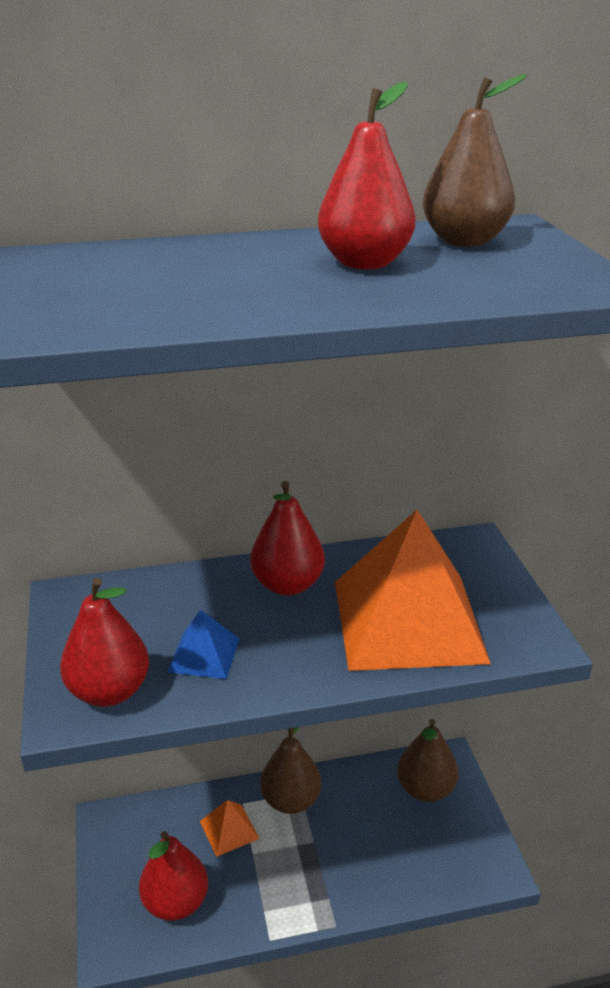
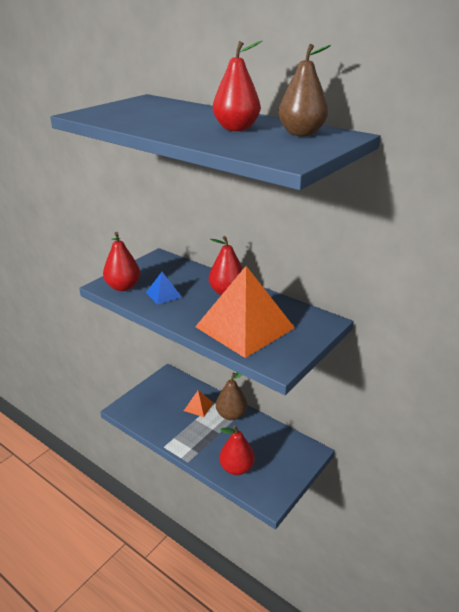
camera: 50 degrees right, 0 degrees up
(175, 902) = (153, 412): red pear -> red pear (236, 468)
(425, 789) = (286, 452): brown pear -> none

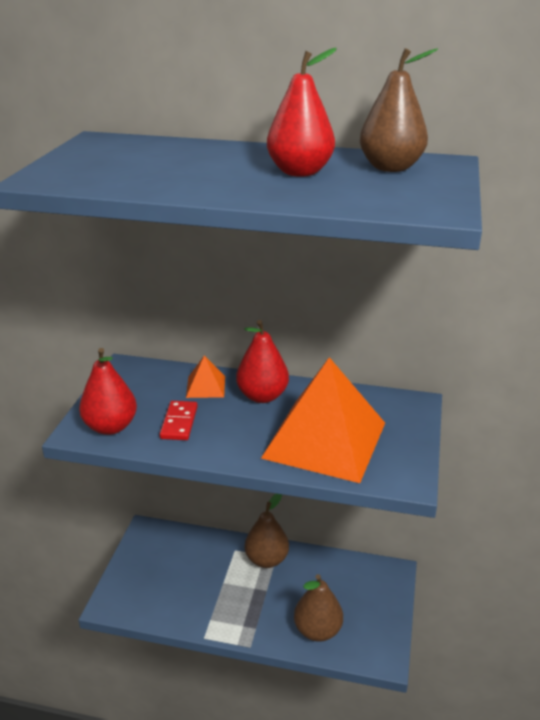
camera: 25 degrees left, 0 degrees up
(163, 294) = (179, 422): blue pyramid -> red domino
(198, 406) = (216, 563): orange pyramid -> orange pyramid (206, 386)
(236, 468) = (317, 630): red pear -> brown pear

